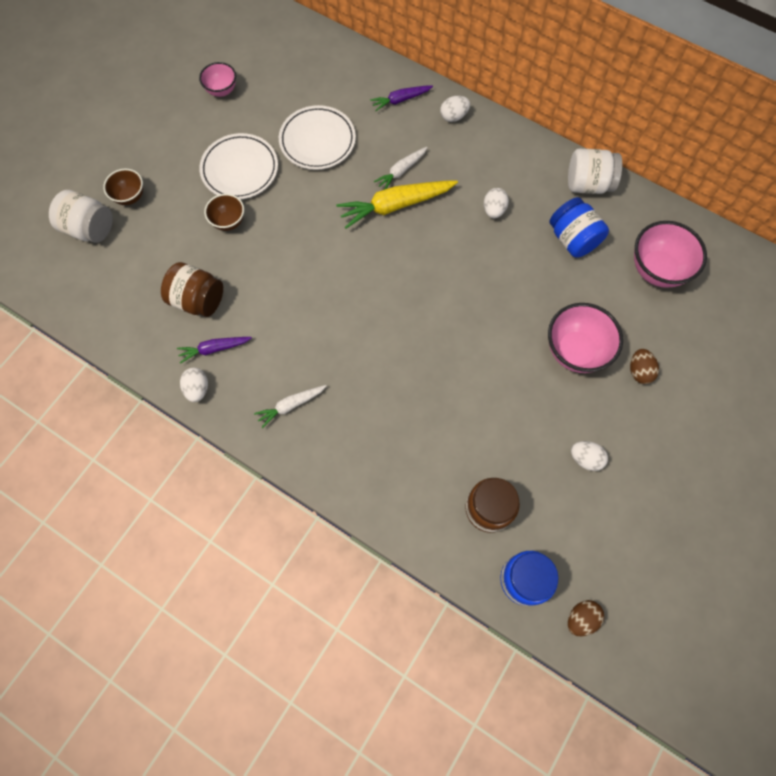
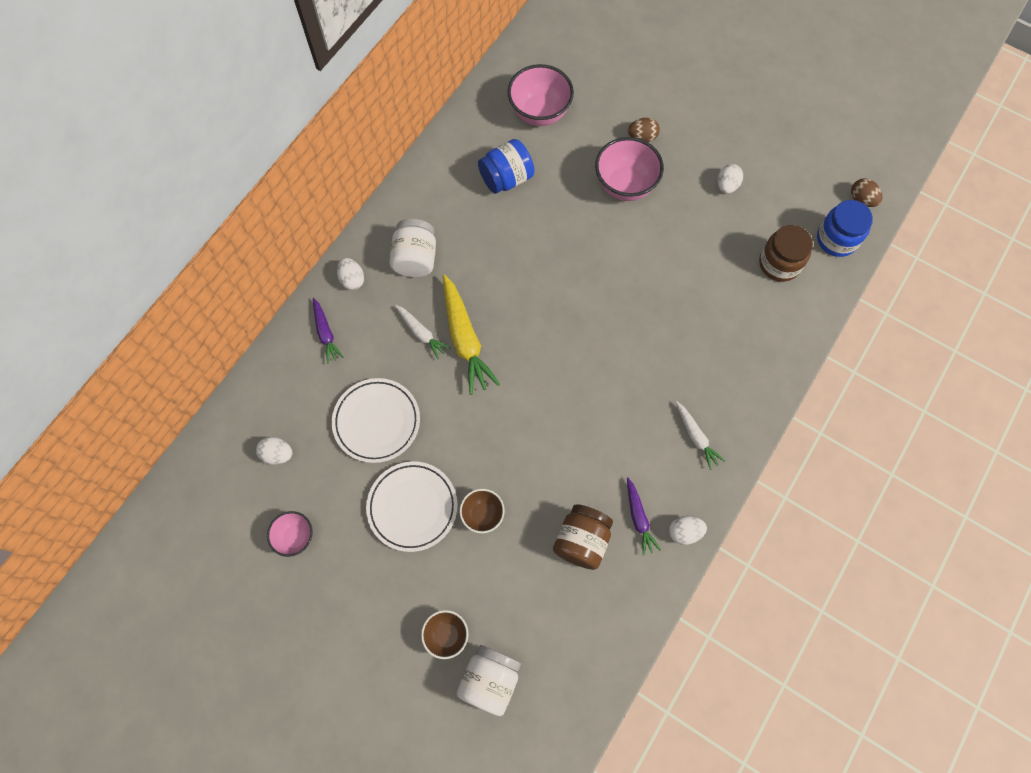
camera: 90 degrees left, 0 degrees up
(494, 210) = (472, 246): white egg -> white egg (277, 454)
(588, 184) = (443, 160): white jar -> white jar (415, 259)

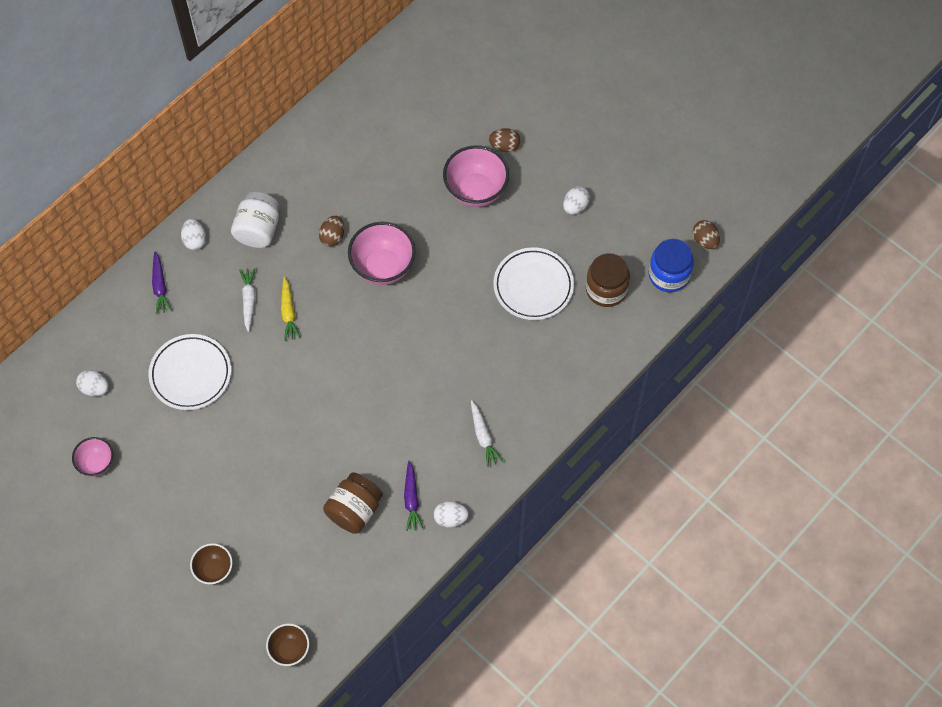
camera: 10 degrees right, 5 degrees down
(412, 507) = (207, 455): white plate -> white plate (533, 286)
(421, 333) = (249, 300): white carrot -> white carrot turned 150 degrees counterclockwise
(465, 339) = (288, 312): yellow carrot -> yellow carrot, size x0.56
(482, 515) = (269, 472): brown bowl -> brown bowl (289, 650)
(490, 680) = (244, 614): white jar -> none
(492, 254) = (332, 237): none -> brown egg
(506, 178) = (362, 166): blue jar -> none
(539, 113) = (409, 107): pink bowl -> pink bowl (383, 267)

